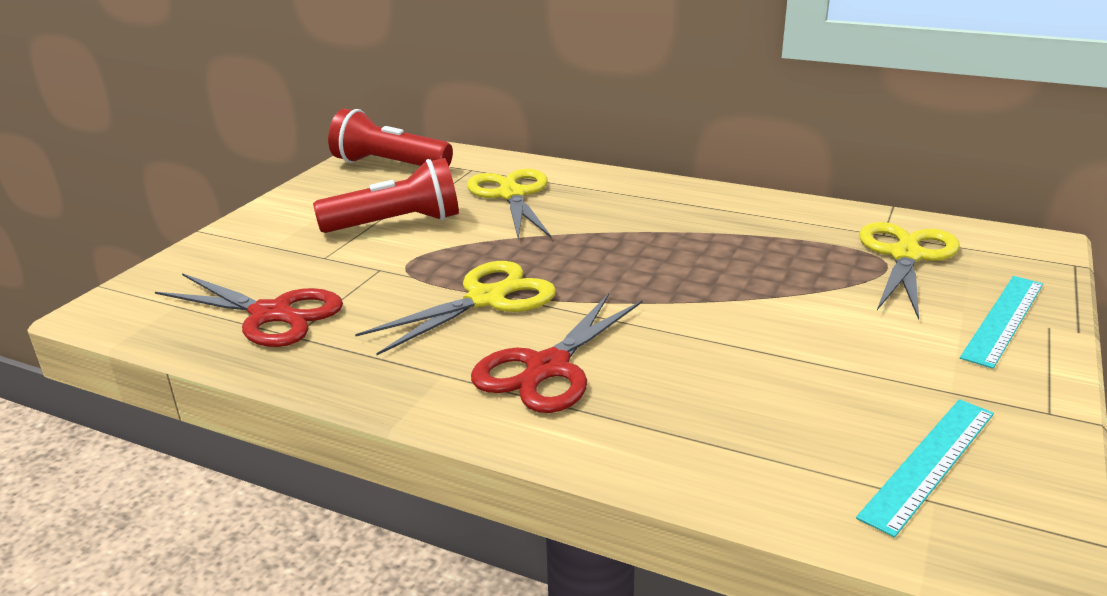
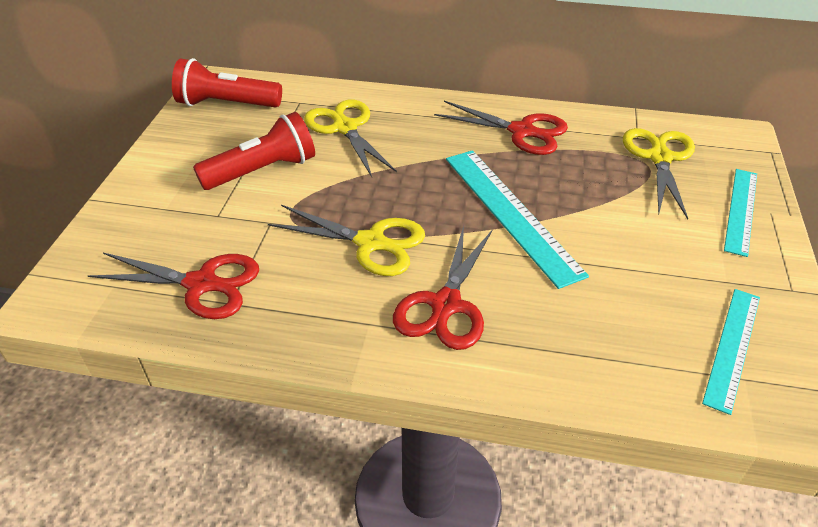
camera: 15 degrees left, 15 degrees up
(486, 299) = (370, 243): yellow scissors -> yellow scissors turned 75 degrees clockwise
(676, 290) = (510, 213): none -> turquoise ruler
(728, 215) = (521, 131): none -> red scissors

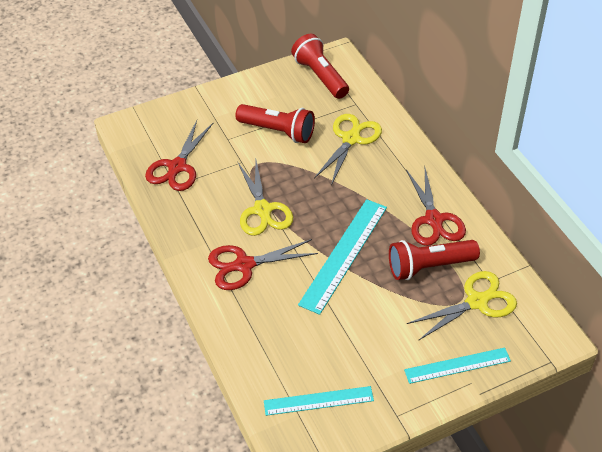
camera: 55 degrees right, 5 degrees up
(201, 284) = (177, 167): red scissors -> red scissors turned 45 degrees clockwise
(584, 164) = (429, 266): none -> red flashlight

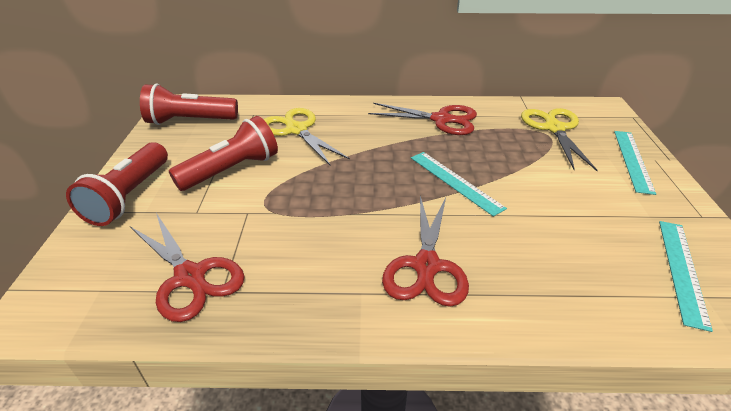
camera: 65 degrees left, 10 degrees down
(263, 209) = (343, 219): yellow scissors -> none
(344, 254) = (455, 182): turquoise ruler -> turquoise ruler, size x0.64
(429, 266) = (499, 138): red flashlight -> red flashlight (129, 196)

